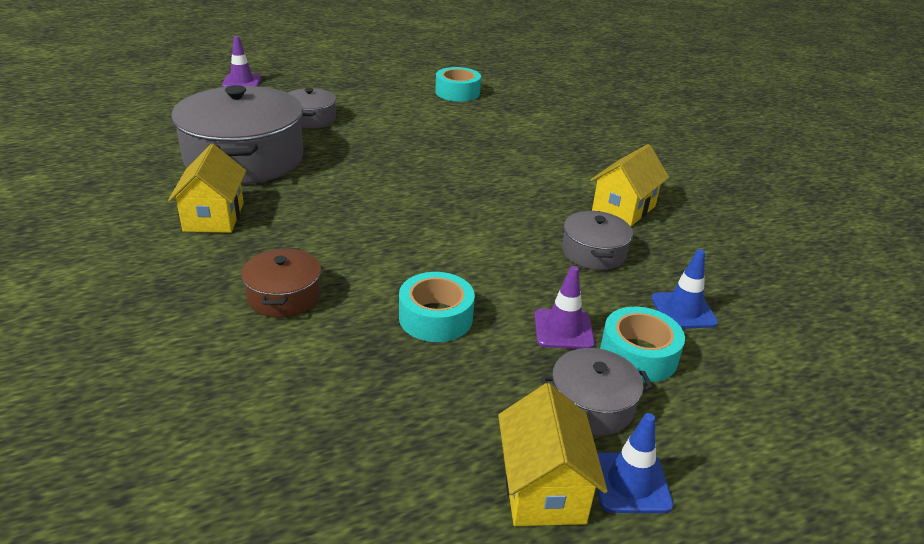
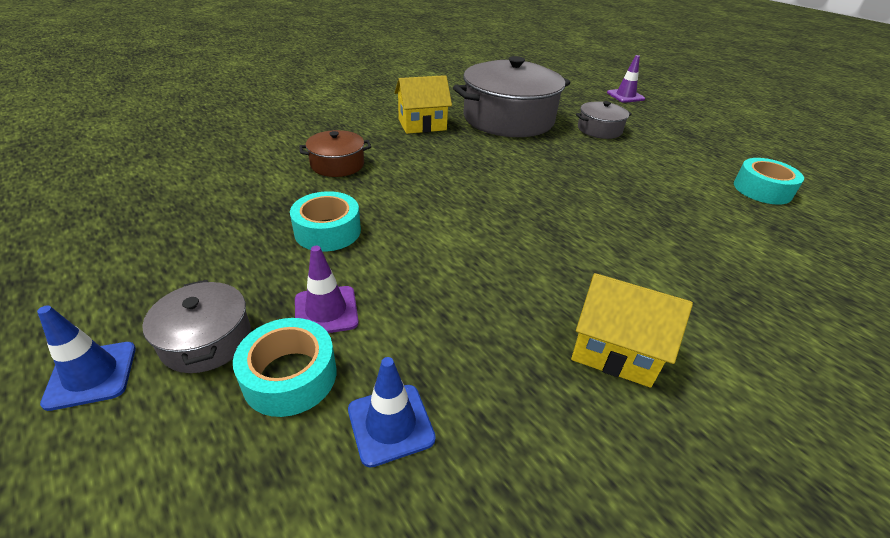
camera: 75 degrees right, 5 degrees up
(543, 488) = (104, 314): yellow house -> none
(593, 252) = (485, 326): grey pot -> none

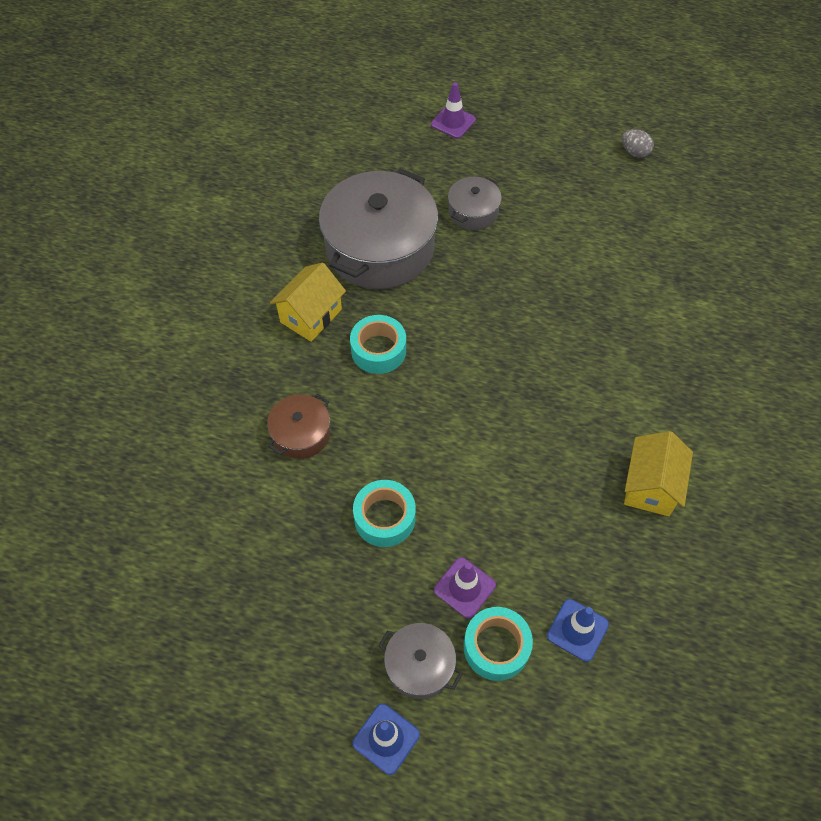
camera: 35 degrees left, 20 degrees up
(614, 351) = (650, 486): yellow house -> yellow house turned 60 degrees counterclockwise
(762, 190) = (648, 228): turquoise tape -> turquoise tape (378, 350)
(779, 152) = (634, 152): none -> grey egg

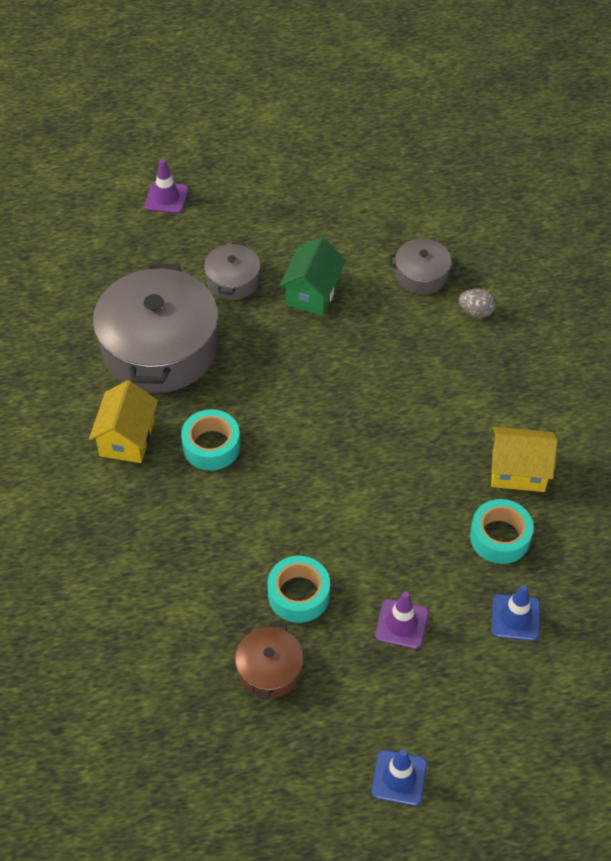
camera: 25 degrees left, 5 degrees down
(301, 433) = (179, 552): brown pot -> brown pot (269, 669)
(420, 665) = (396, 705): grey pot -> grey pot (421, 275)
(496, 647) = (454, 661): turquoise tape -> turquoise tape (500, 537)
(538, 247) = (312, 293): none -> green house
(634, 152) = (357, 169): grey egg -> grey egg (476, 311)
(650, 486) = (518, 471): yellow house -> yellow house turned 75 degrees counterclockwise

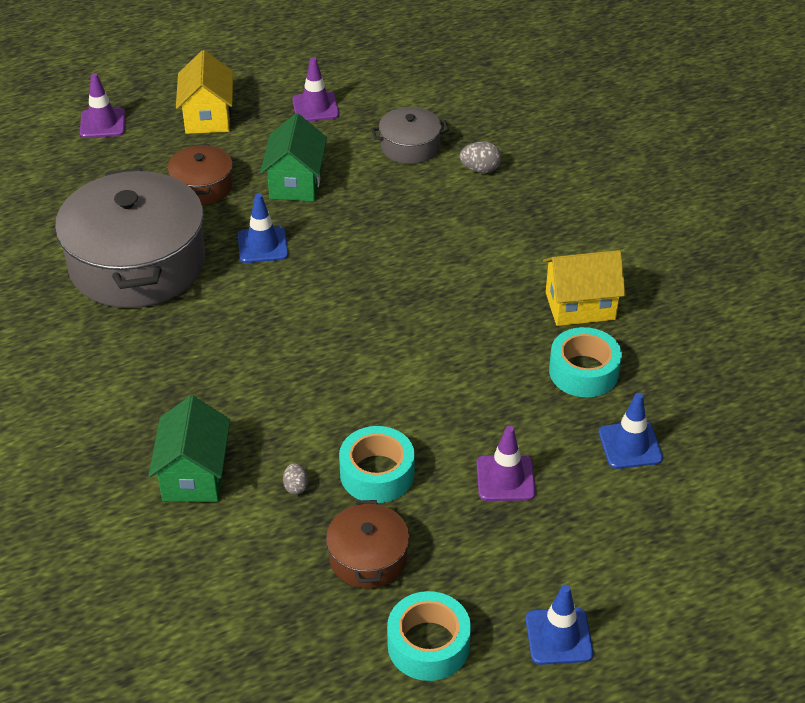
camera: 15 degrees left, 10 degrees down
(127, 438) = (125, 358): yellow house -> yellow house (208, 117)
(154, 562) = (194, 475): none -> green house
(211, 446) = (227, 347): turquoise tape -> turquoise tape (428, 644)
(231, 591) = (296, 487): none -> grey egg
(233, 280) = (202, 186): grey pot -> brown pot
(267, 352) = (262, 245): none -> blue traffic cone
(351, 216) = (315, 107): none -> purple traffic cone

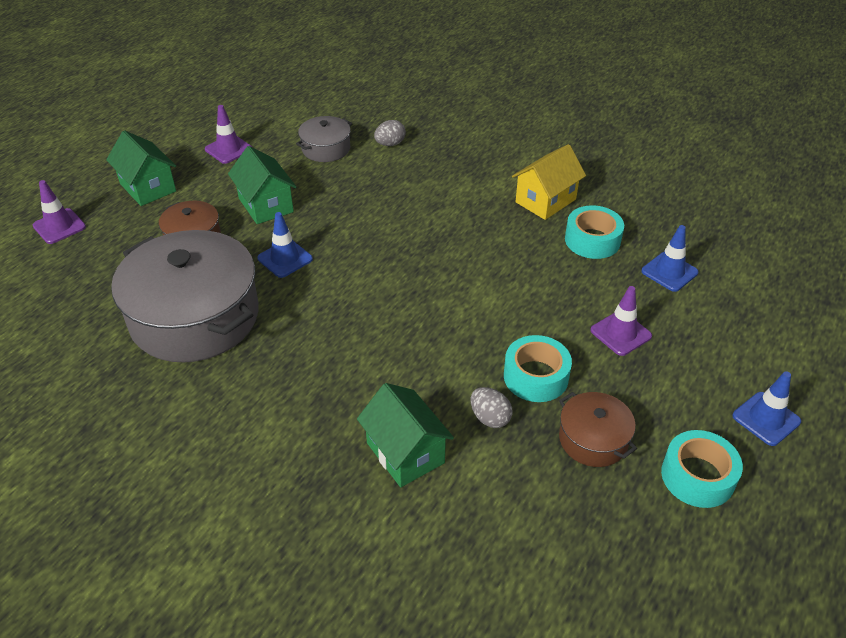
camera: 35 degrees left, 0 degrees up
(208, 117) = (148, 187): yellow house -> green house
(296, 487) = (490, 418): grey egg -> grey egg, size x1.54

